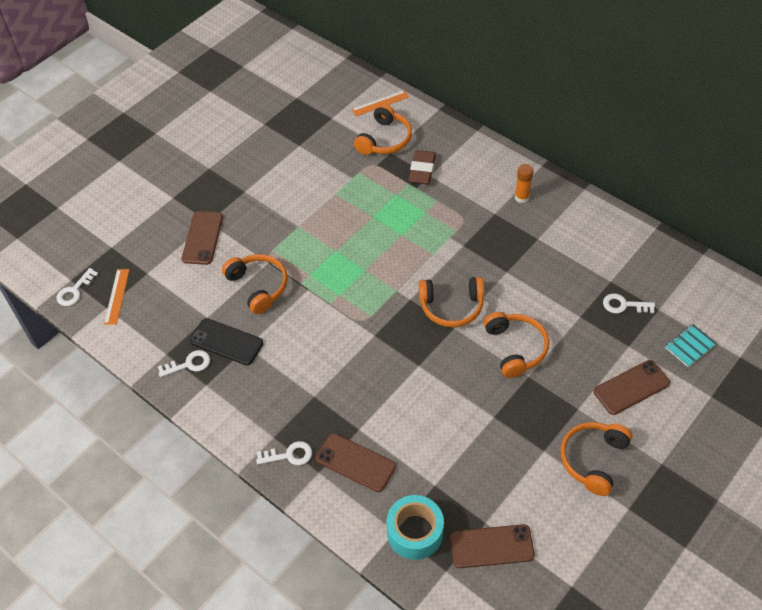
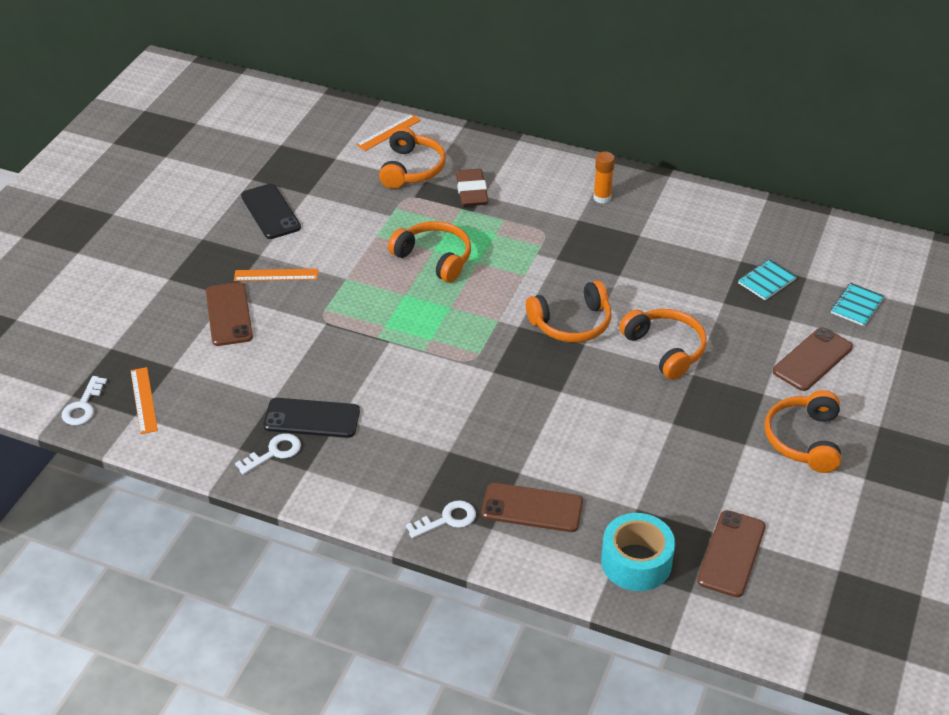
camera: 20 degrees left, 10 degrees down
(249, 212) = (276, 275): none -> orange ruler
(258, 286) = (325, 351): orange headphones -> orange headphones (434, 258)
(266, 155) = (270, 212): none -> black phone
(491, 546) = (731, 553): brown phone -> brown phone turned 45 degrees counterclockwise
(624, 305) = (766, 281): white key -> turquoise notebook

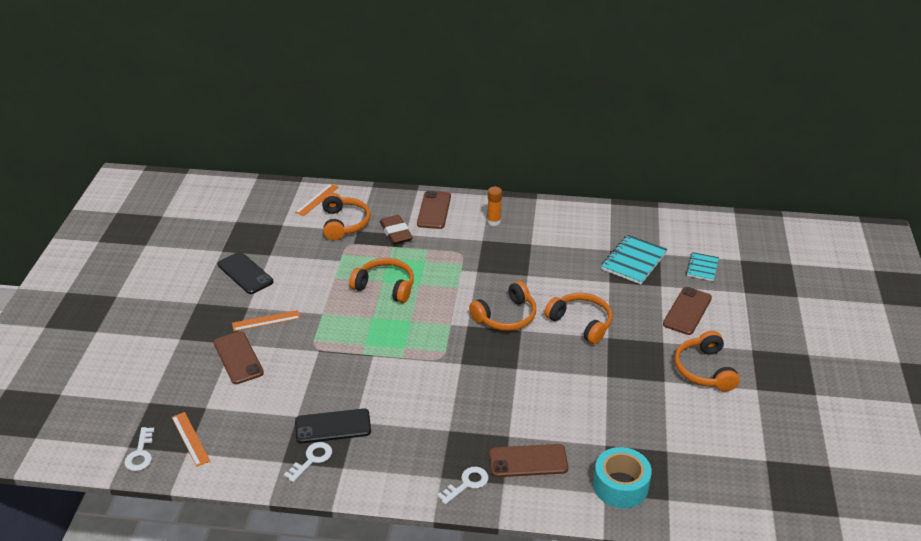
camera: 15 degrees left, 5 degrees down
(731, 553) = (686, 464): brown phone -> brown phone (434, 210)
(766, 281) = (633, 261): turquoise notebook -> turquoise notebook, size x1.67

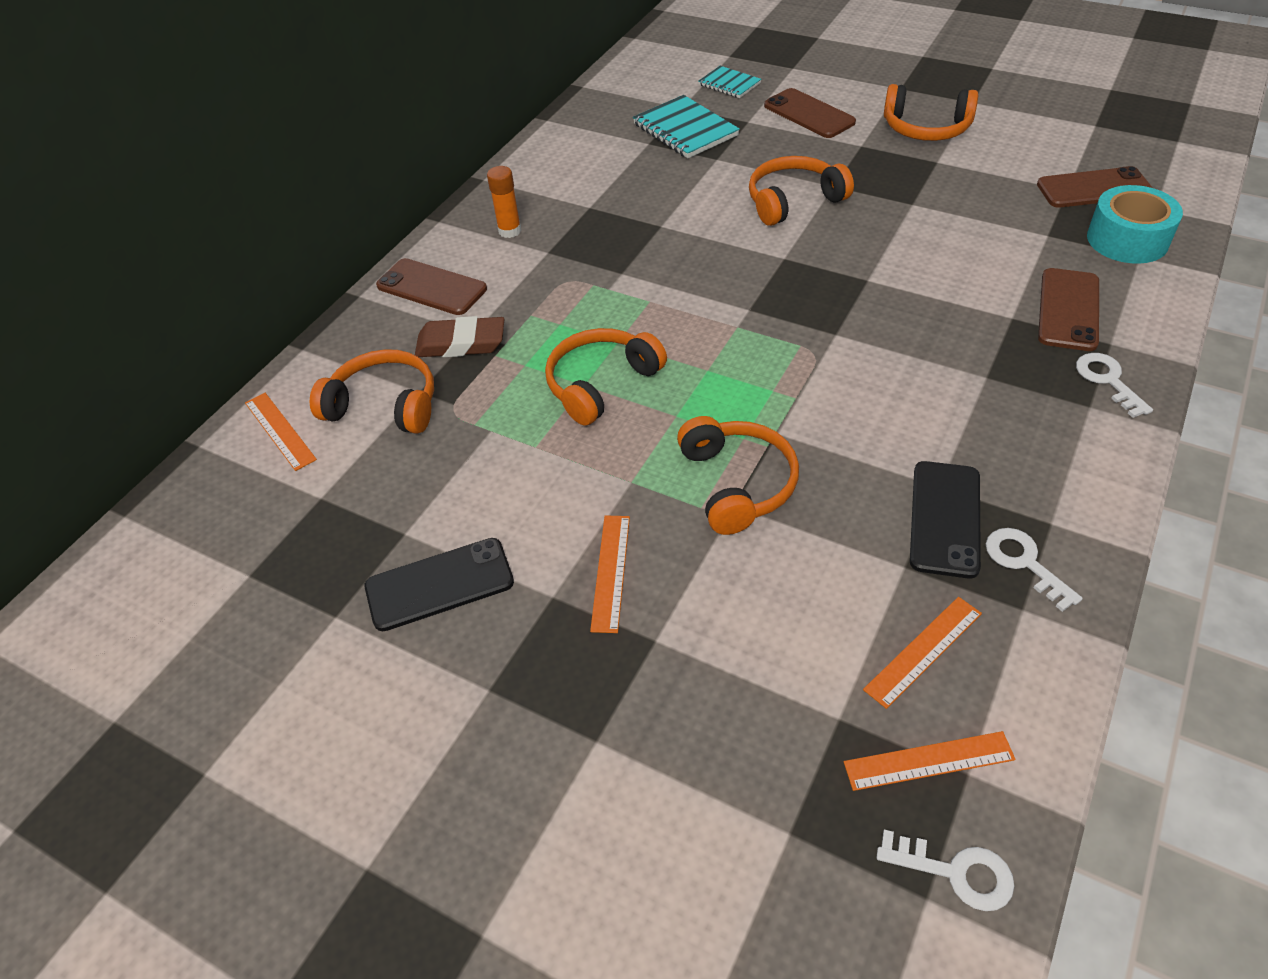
camera: 65 degrees left, 10 degrees up
(238, 358) = (705, 636): brown phone -> brown phone (1094, 188)
(248, 429) = (923, 651): none -> orange ruler
(506, 317) = (747, 266): orange headphones -> orange headphones (737, 483)

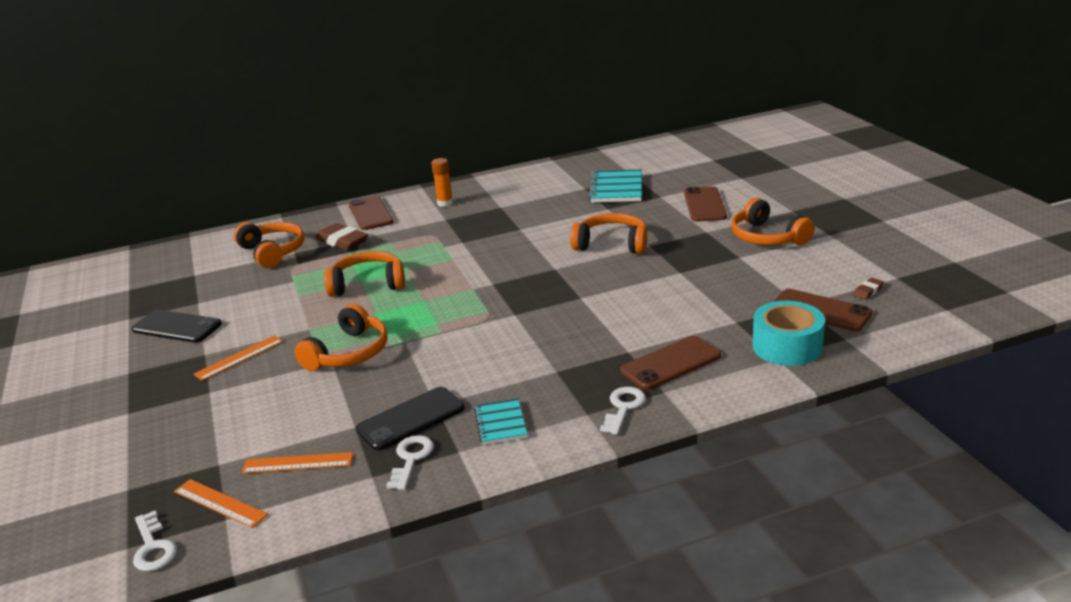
camera: 40 degrees right, 20 degrees down
(280, 431) = (222, 244): orange ruler -> none
(729, 84) = (685, 174): turquoise notebook -> turquoise notebook (500, 423)
(1096, 150) = (868, 291): none -> brown eraser

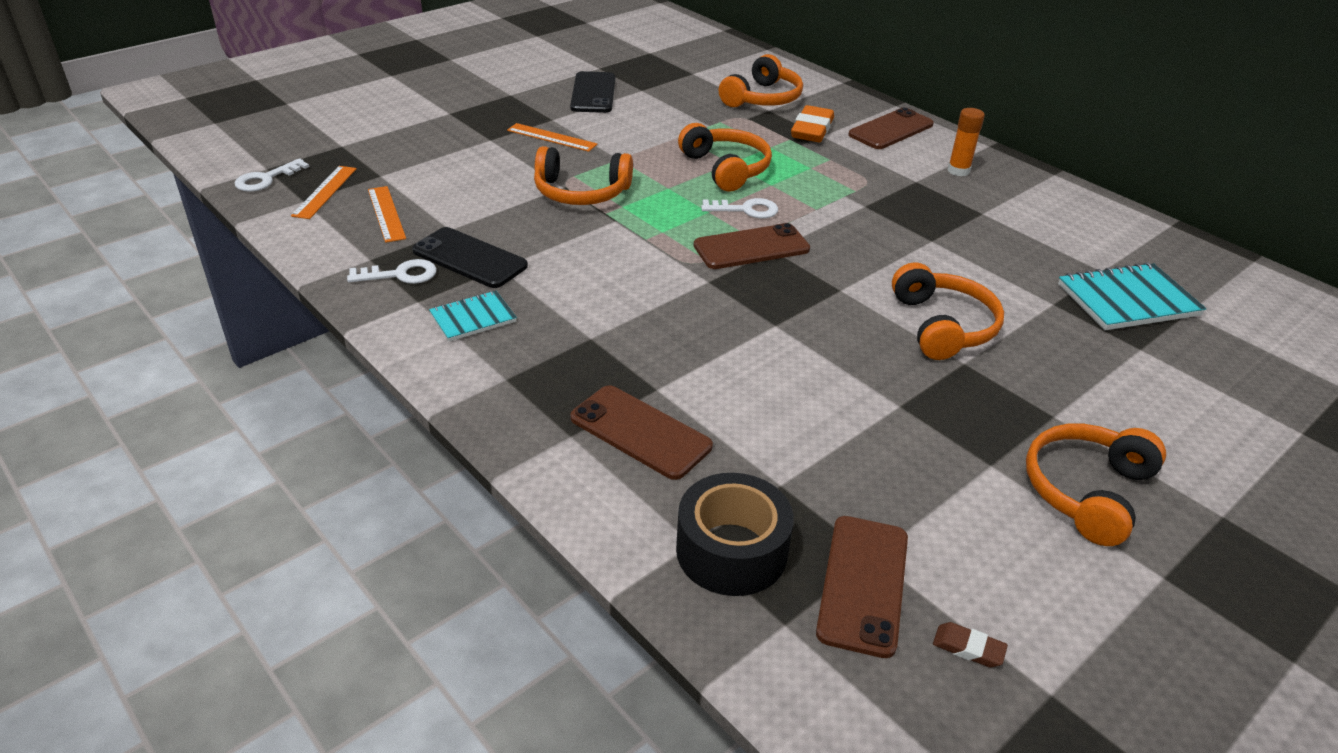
camera: 65 degrees right, 10 degrees up
(342, 241) = (812, 130): brown eraser -> orange eraser
(623, 408) = (525, 405): white key -> white key (746, 210)
(704, 205) = (1151, 401): brown phone -> brown phone (751, 247)
(787, 346) = (731, 551): turquoise tape -> black tape

